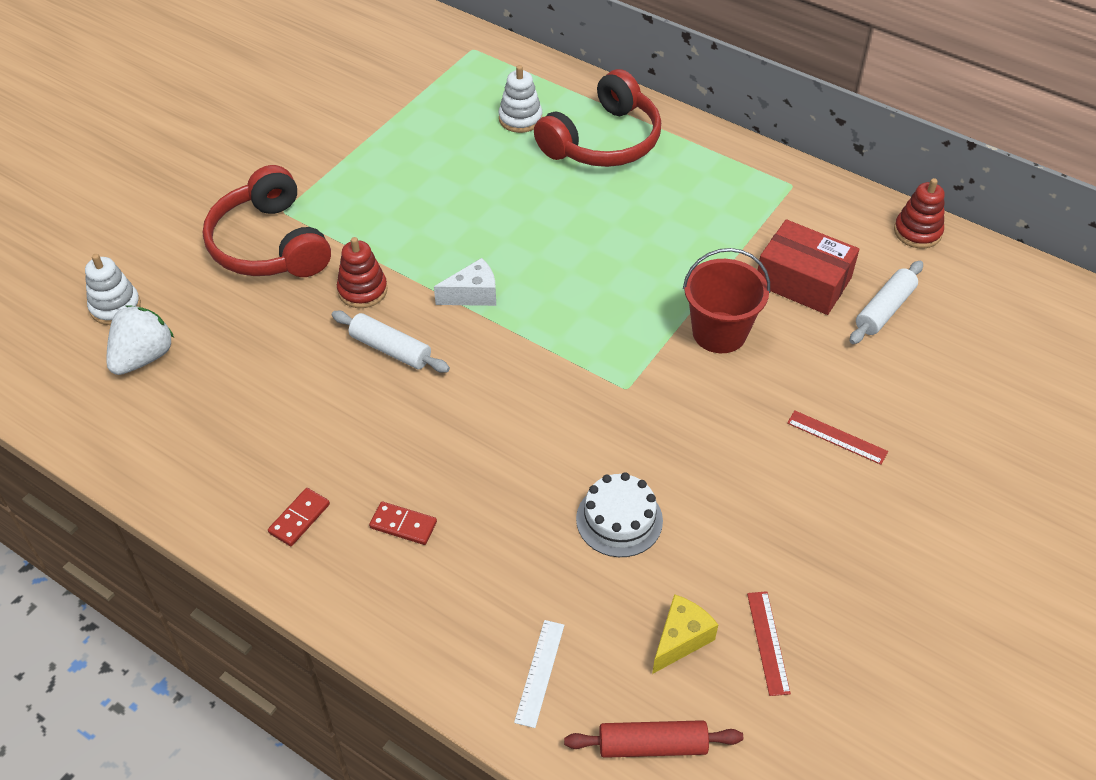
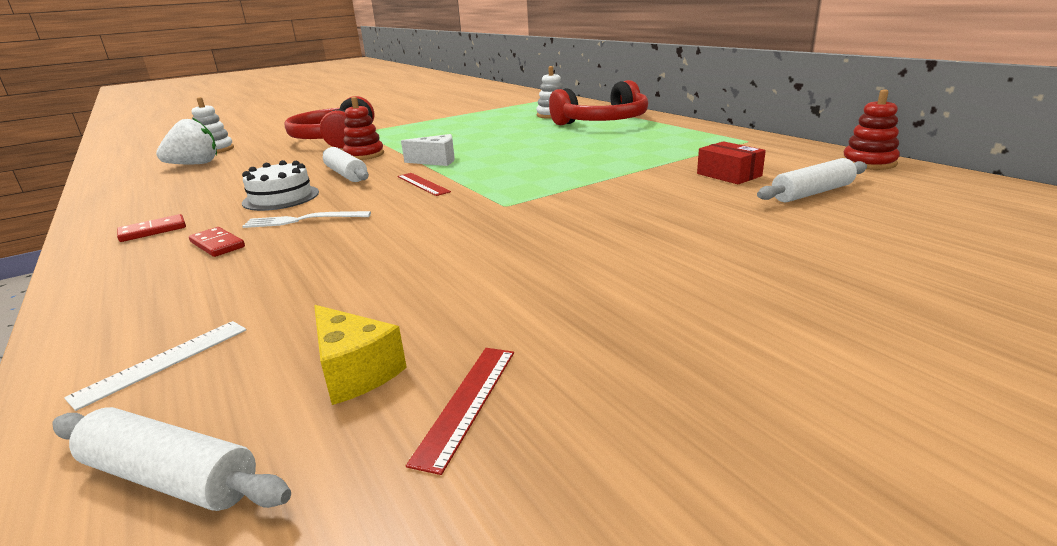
camera: 25 degrees right, 25 degrees down
(444, 461) = (303, 220): none -> white fork
(619, 520) = (405, 270): white cake -> white cake (281, 197)
(652, 745) = (171, 477): red rolling pin -> white rolling pin
(681, 639) = (355, 372): yellow cheese -> yellow cheese turned 75 degrees clockwise
(719, 332) = (623, 189): red bucket -> none
(803, 281) = (729, 175): red box -> red box, size x0.63
(837, 437) = (707, 254): red ruler -> red ruler (422, 184)

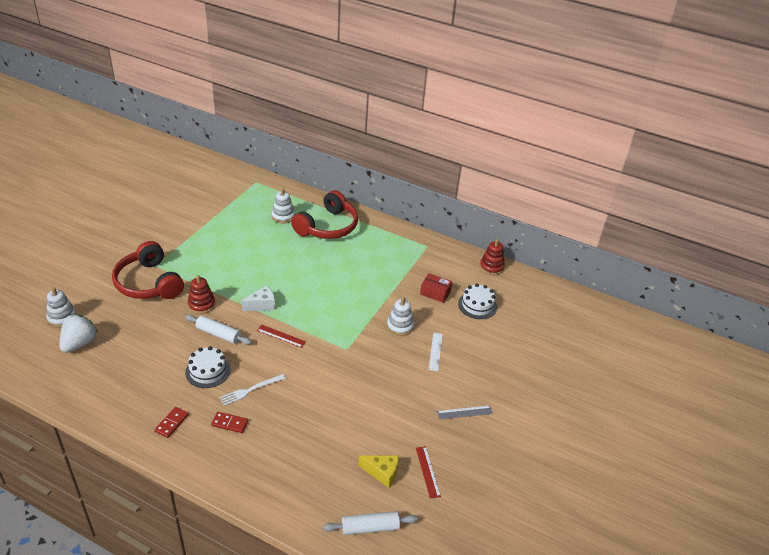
camera: 35 degrees left, 15 degrees up
(163, 362) = (308, 494): white ruler -> white ruler (435, 351)
(627, 196) = (400, 326): none -> white stacking toy
(674, 318) = (464, 412): none -> grey ruler
(812, 193) = (477, 305): white rolling pin -> white cake

